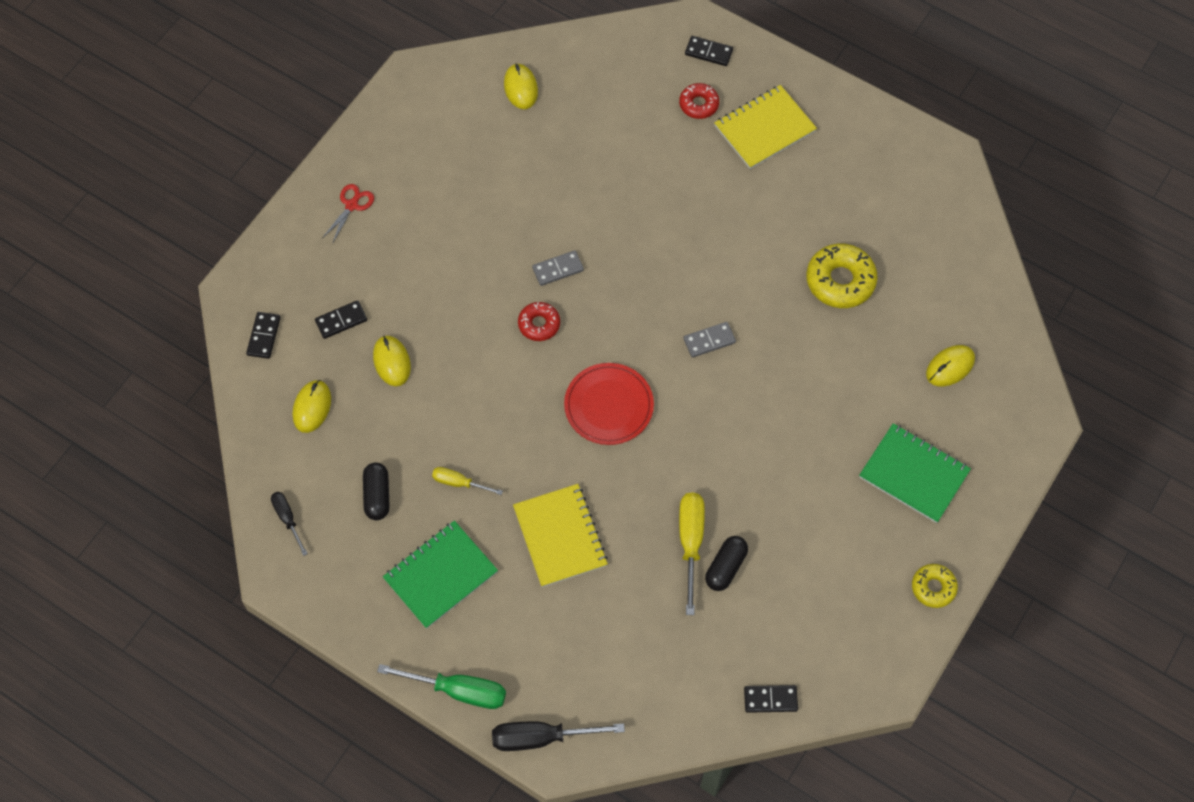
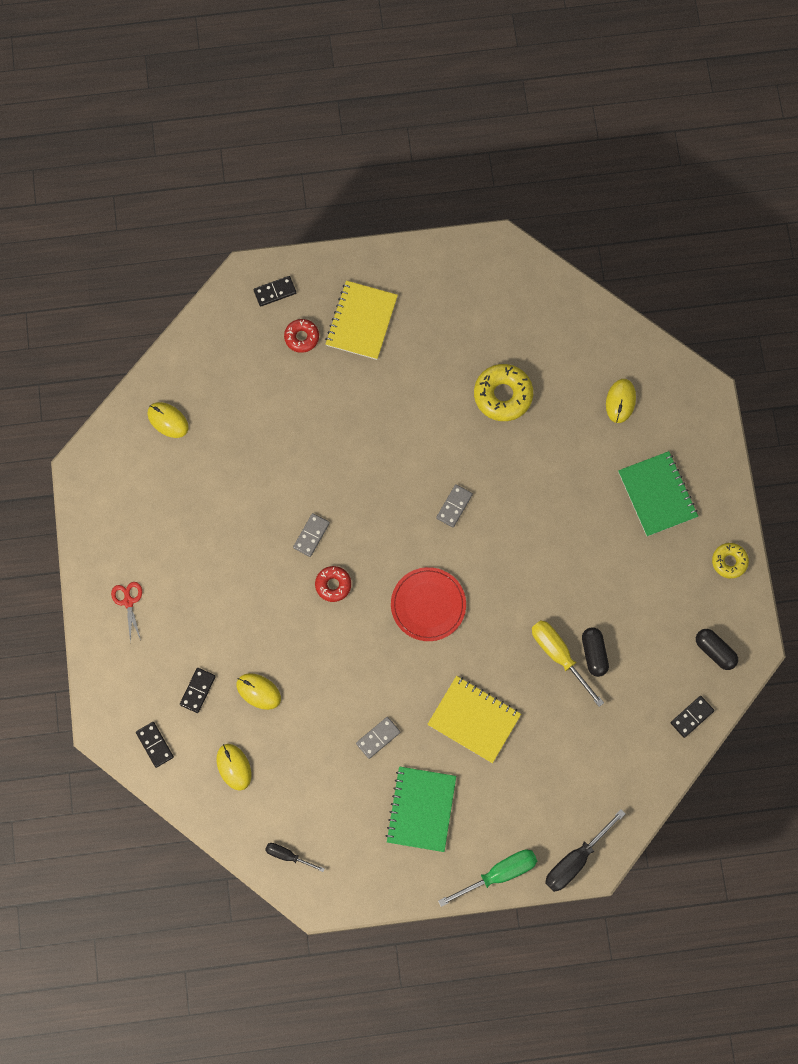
camera: 40 degrees left, 10 degrees up
(377, 496) = (332, 791): black capsule -> black capsule (715, 651)
(459, 483) = (378, 738): yellow screwdriver -> grey domino
(914, 474) = (657, 494): green notebook -> green notebook turned 75 degrees clockwise

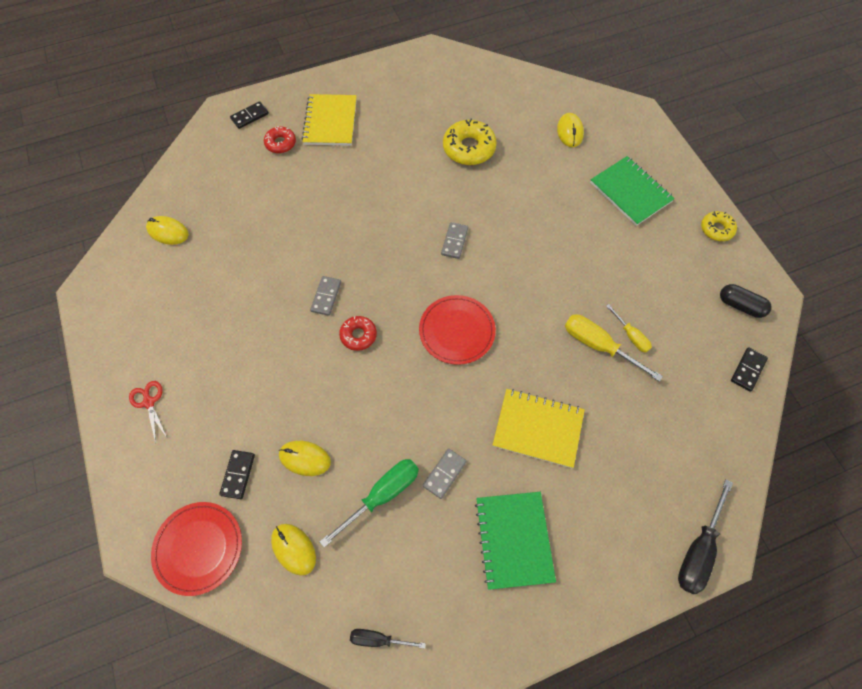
camera: 15 degrees left, 10 degrees down
(155, 744) = (198, 548): black domino -> red plate
(498, 874) = (623, 590): green screwdriver -> green screwdriver (382, 495)
(594, 653) = (631, 335): black capsule -> yellow screwdriver

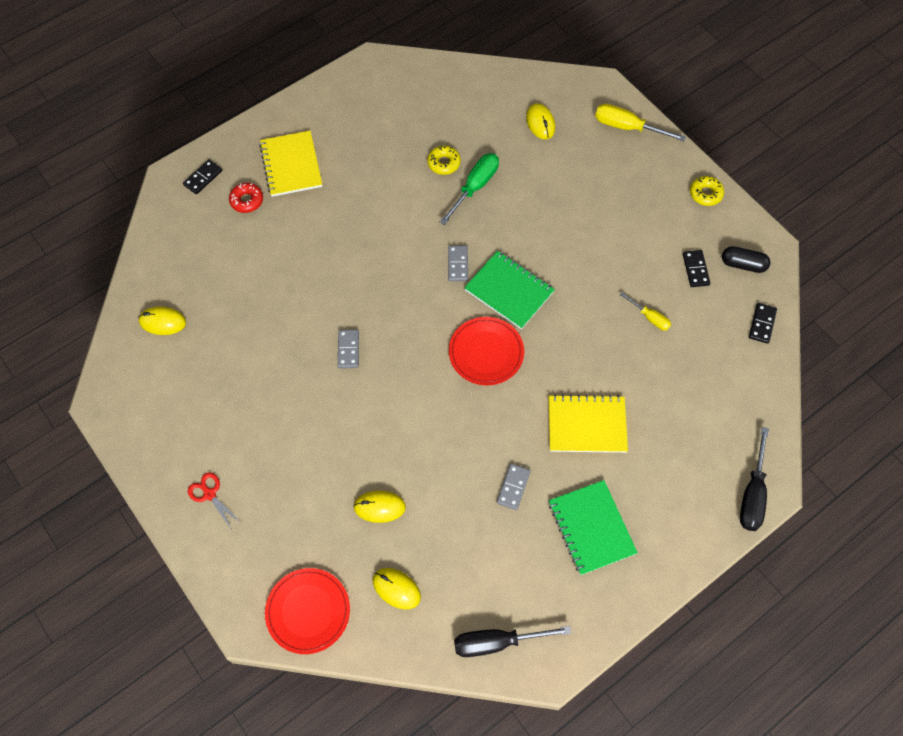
camera: 15 degrees left, 0 degrees up
(238, 475) = (321, 538): black domino -> black domino (695, 269)
(358, 335) = (392, 380): red donut -> none
(378, 639) = (497, 642): black screwdriver -> black screwdriver, size x1.71
(382, 495) = (462, 521): green screwdriver -> green screwdriver (475, 187)
(469, 148) = (444, 163): yellow donut -> yellow donut, size x0.60
(598, 346) = (622, 334): yellow screwdriver -> yellow screwdriver (627, 127)
(630, 192) = (615, 174): green notebook -> green notebook (509, 291)

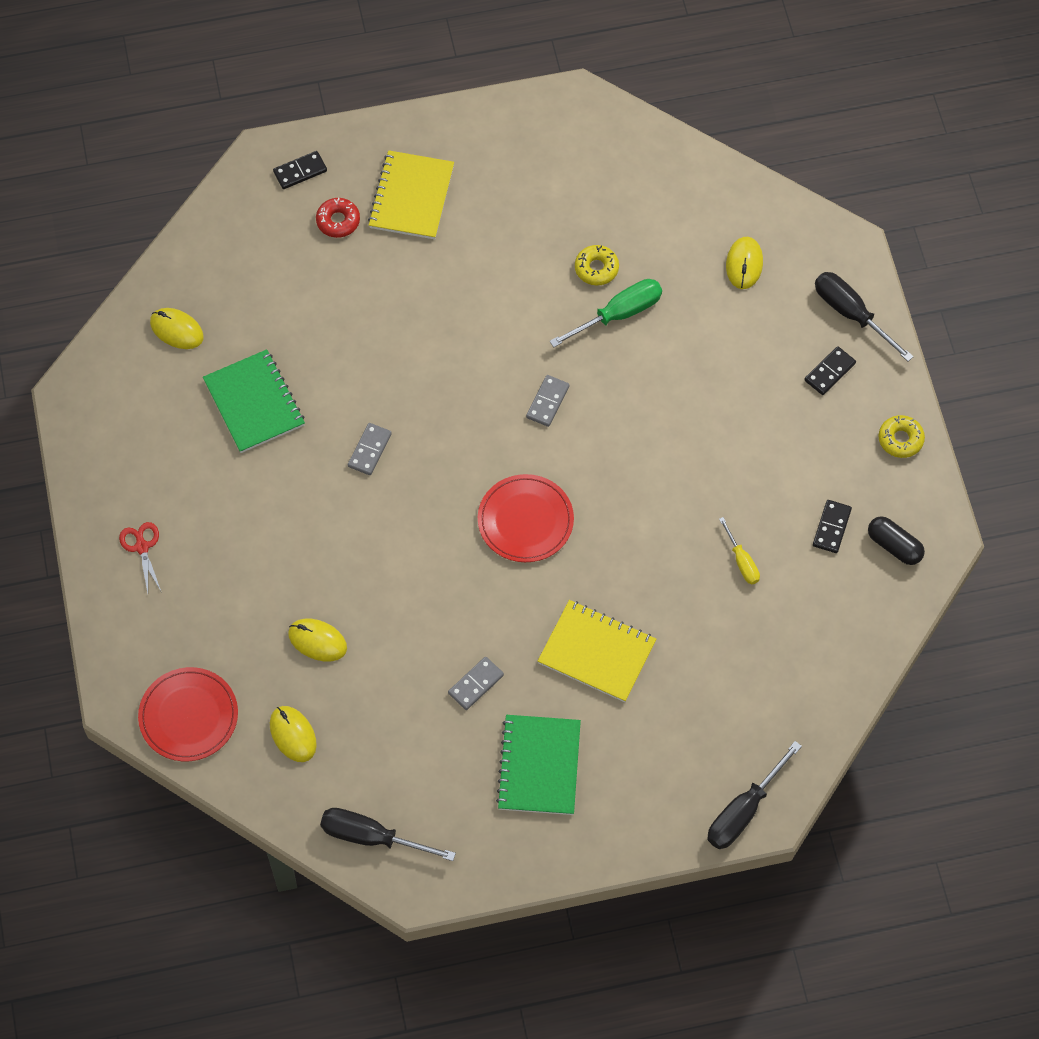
camera: 25 degrees right, 0 degrees up
(509, 291) = (591, 459): green notebook -> green notebook (254, 403)
(627, 127) = (851, 314): yellow screwdriver -> black screwdriver
(762, 324) = (873, 626): black domino -> black domino (829, 372)

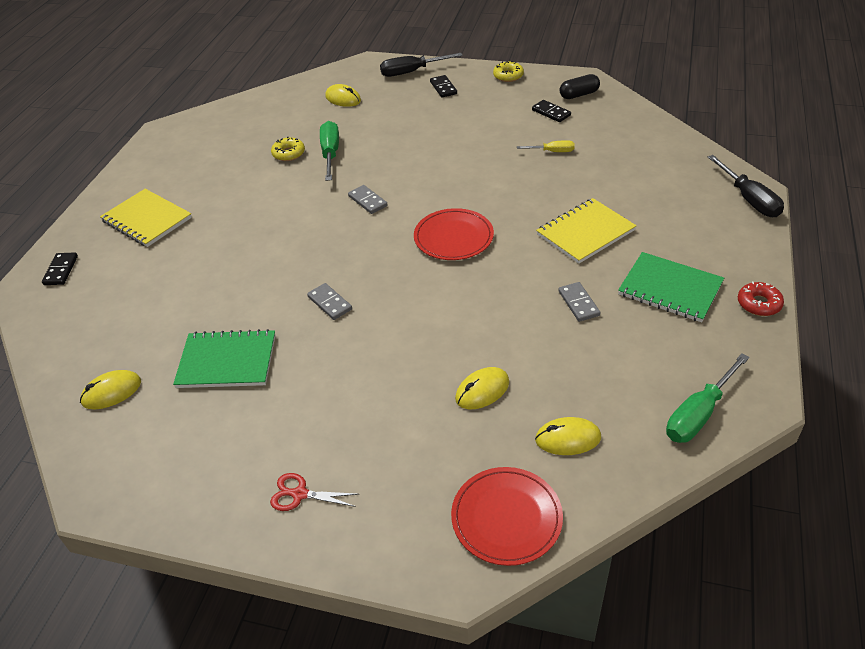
camera: 60 degrees left, 20 degrees down
(338, 221) = (123, 262): red donut -> red donut (759, 304)
(372, 837) = (699, 414): black screwdriver -> green screwdriver

